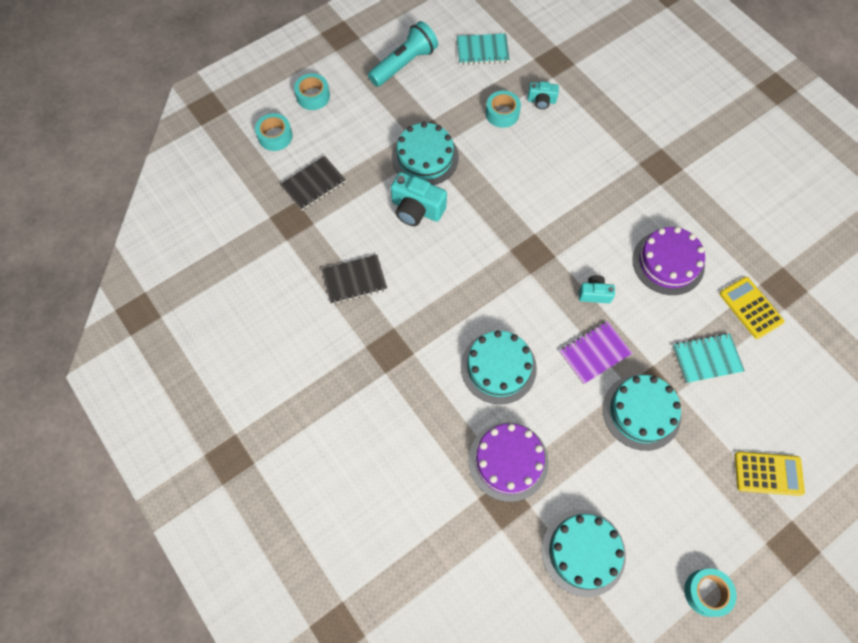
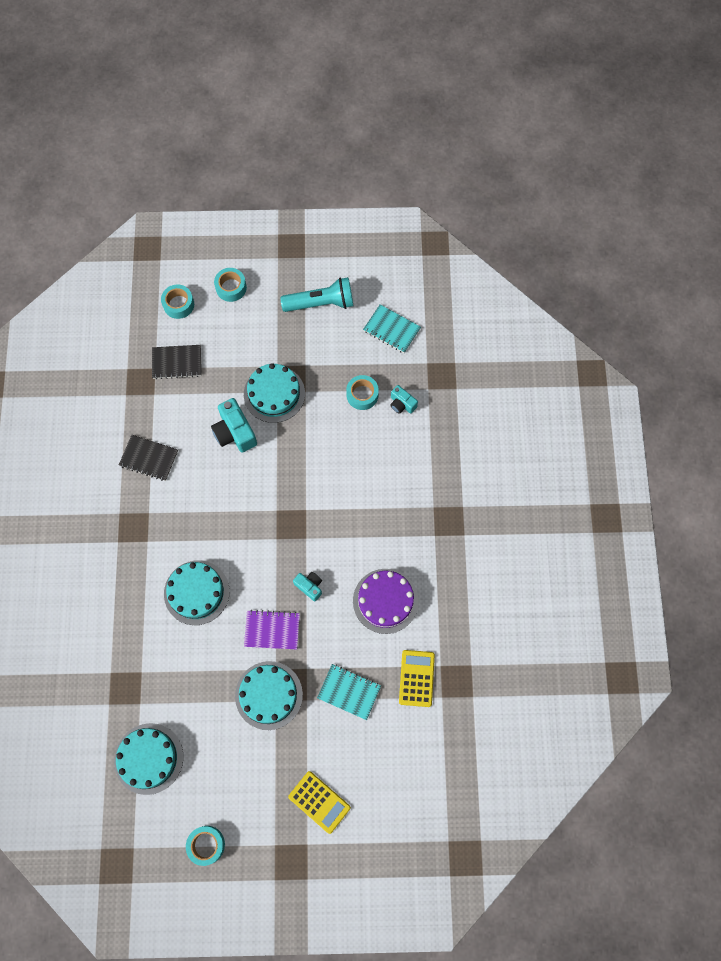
camera: 35 degrees right, 5 degrees up
(508, 461) = (150, 662): purple cake -> none

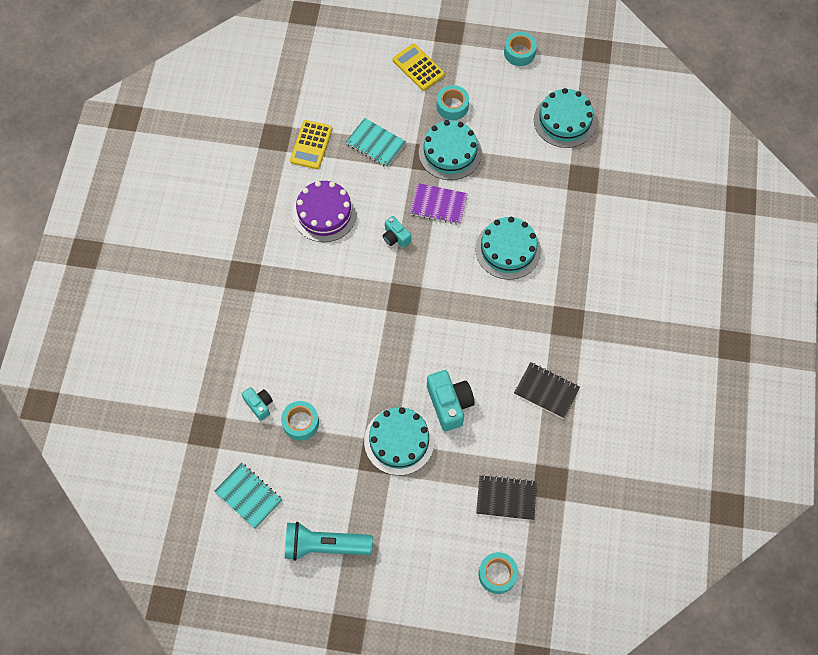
camera: 170 degrees left, 5 degrees down
(231, 287) = (430, 586): turquoise tape -> turquoise tape (452, 106)

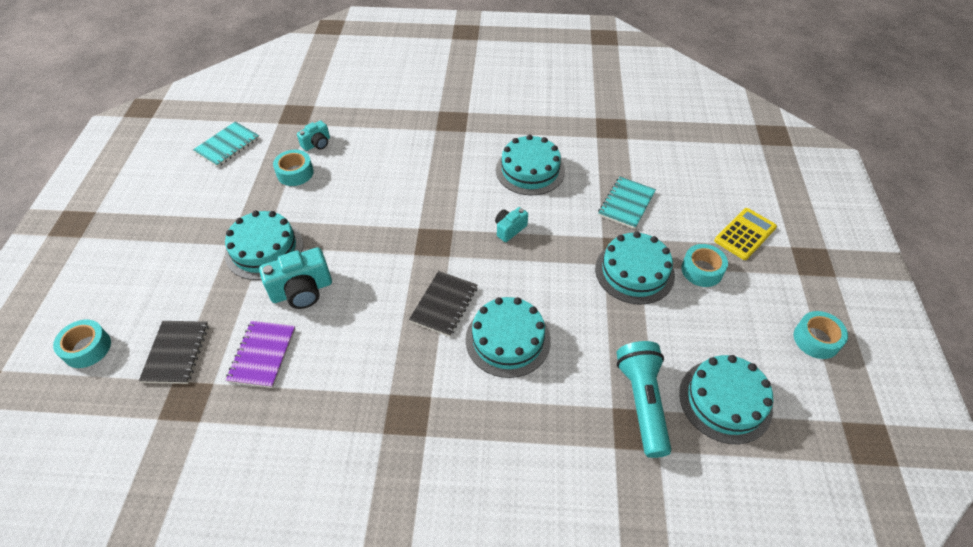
camera: 85 degrees right, 15 degrees down
(311, 145) = (610, 154): yellow calculator -> none
(324, 213) = (530, 170): purple cake -> turquoise cake
(324, 546) = (165, 200): turquoise flashlight -> turquoise flashlight (642, 402)
(438, 205) = (559, 265): purple notebook -> purple notebook (262, 355)
(546, 391) = (309, 392): black notebook -> black notebook (444, 304)

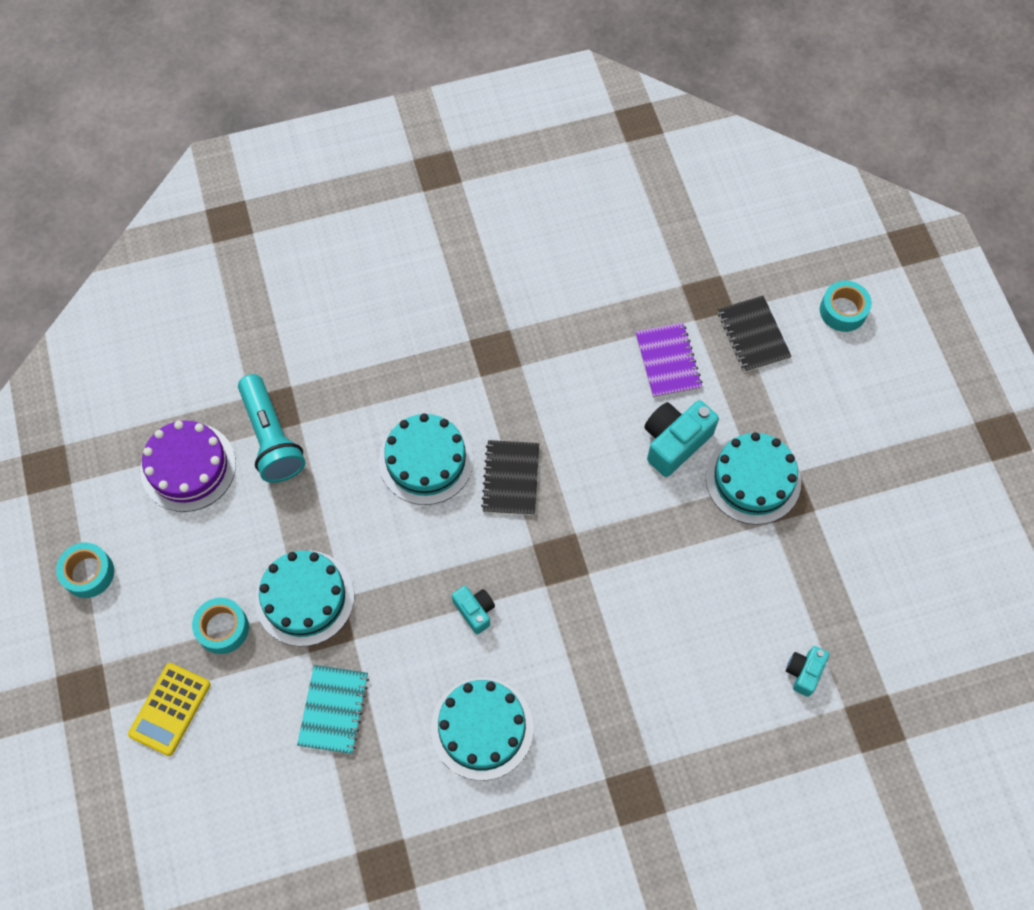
camera: 160 degrees right, 15 degrees up
(227, 145) = (923, 624): turquoise notebook -> none
(295, 173) = (797, 607): turquoise tape -> none
(509, 229) = (475, 611): turquoise camera -> turquoise camera turned 60 degrees counterclockwise
(725, 401) = (188, 467): turquoise cake -> purple cake

